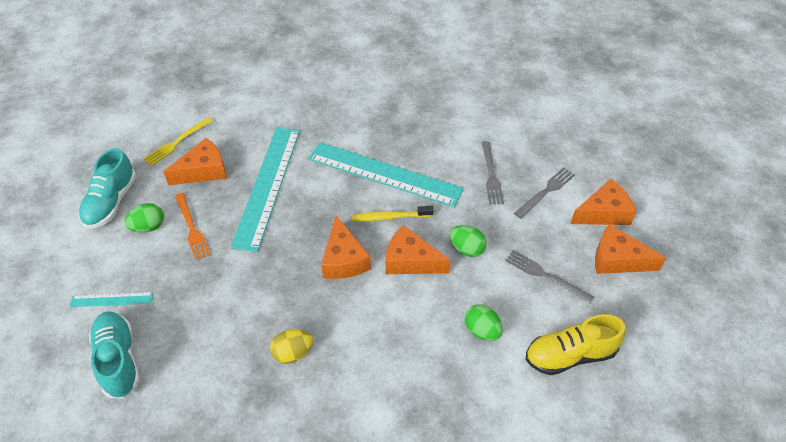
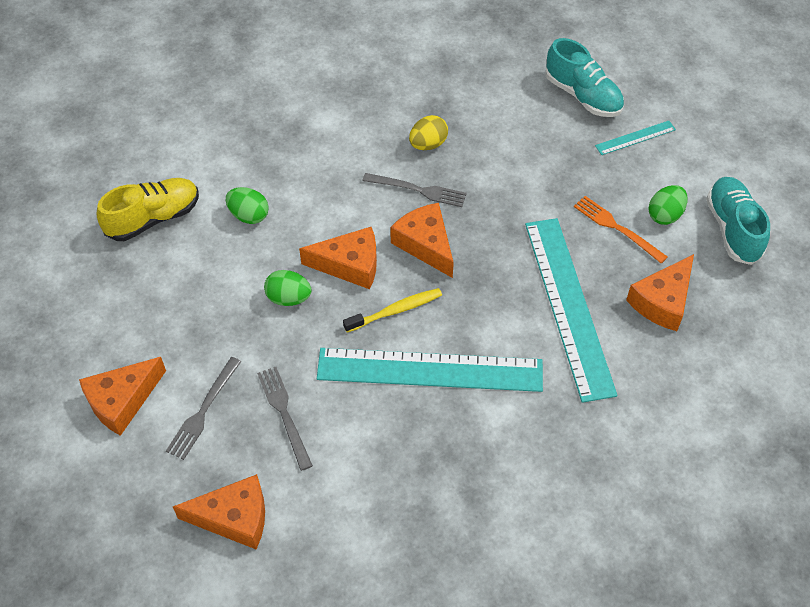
camera: 160 degrees right, 5 degrees up
(177, 142) = (730, 330): yellow fork -> none
(545, 275) = (189, 293): grey fork -> grey fork (418, 190)
(617, 259) = (103, 339): orange cheese -> orange cheese (234, 518)

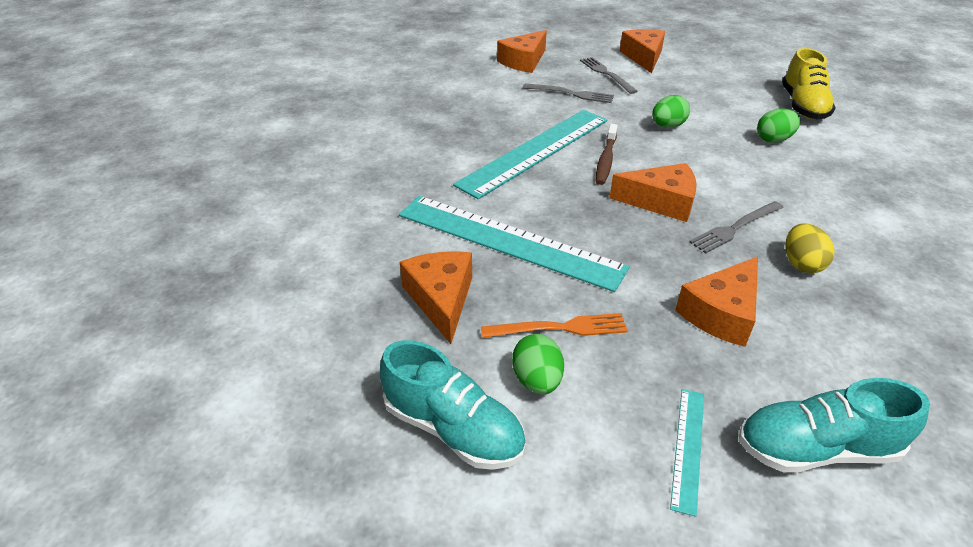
camera: 130 degrees right, 15 degrees down
(350, 265) = (675, 160): orange cheese -> orange cheese (721, 313)
(396, 311) = (605, 160): yellow toothbrush -> brown toothbrush

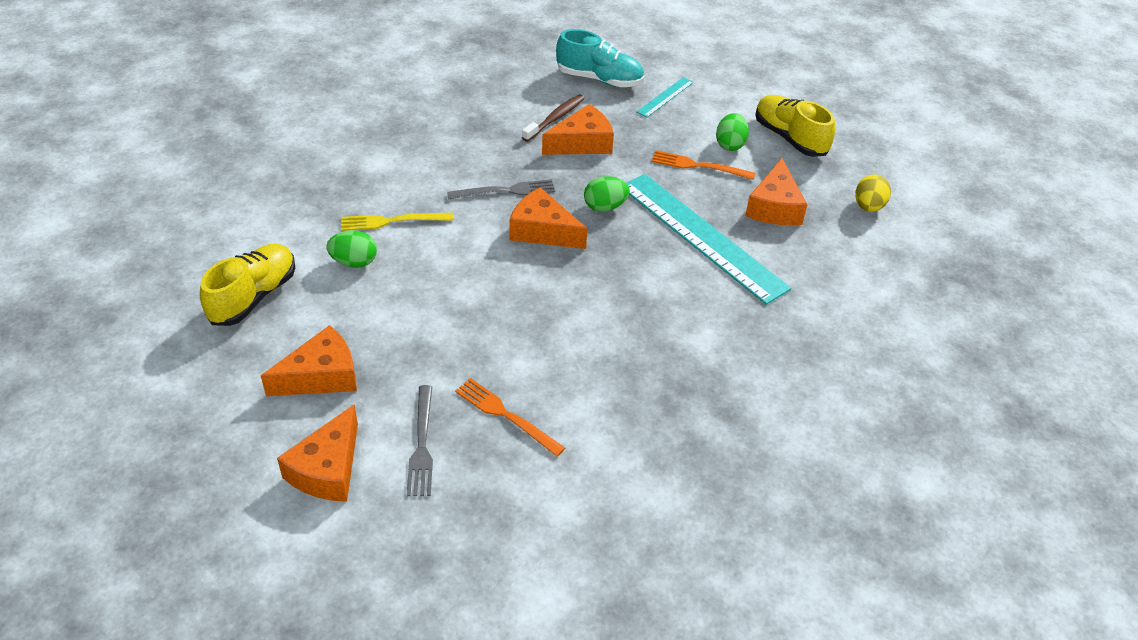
camera: 160 degrees left, 5 degrees up
(453, 428) = (789, 138): turquoise shoe -> yellow shoe
(523, 61) = (518, 525): orange cheese -> orange cheese (321, 376)
(536, 151) = (617, 327): turquoise ruler -> none
(571, 94) = (506, 415): grey fork -> orange fork
(605, 160) = (553, 292): brown toothbrush -> brown toothbrush (555, 118)
(667, 126) = (442, 317): green egg -> green egg (605, 207)
(791, 173) = (392, 221): none -> yellow fork
(801, 264) = (489, 153): yellow egg -> yellow egg (868, 207)

